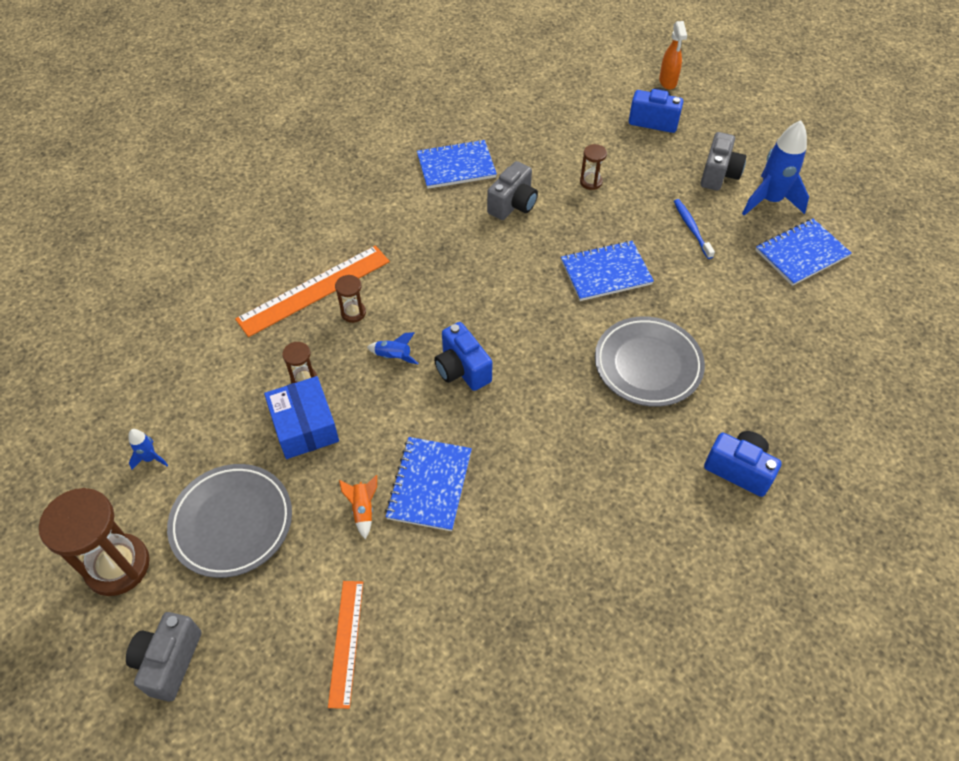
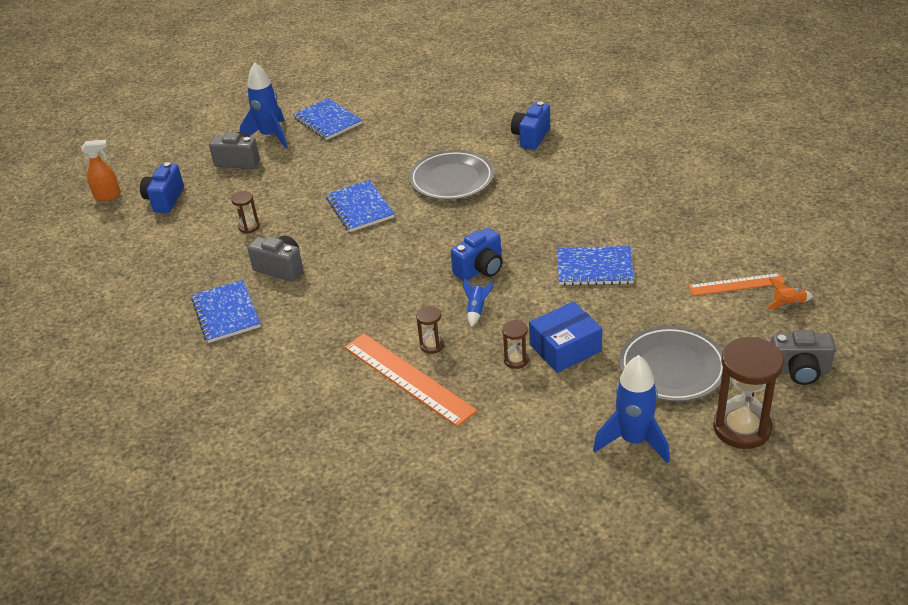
camera: 95 degrees left, 15 degrees down
(150, 458) = (633, 441): blue rocket -> blue rocket, size x2.15
(363, 509) = (630, 298): orange rocket -> orange rocket (788, 304)
(691, 228) = (304, 170): blue toothbrush -> none

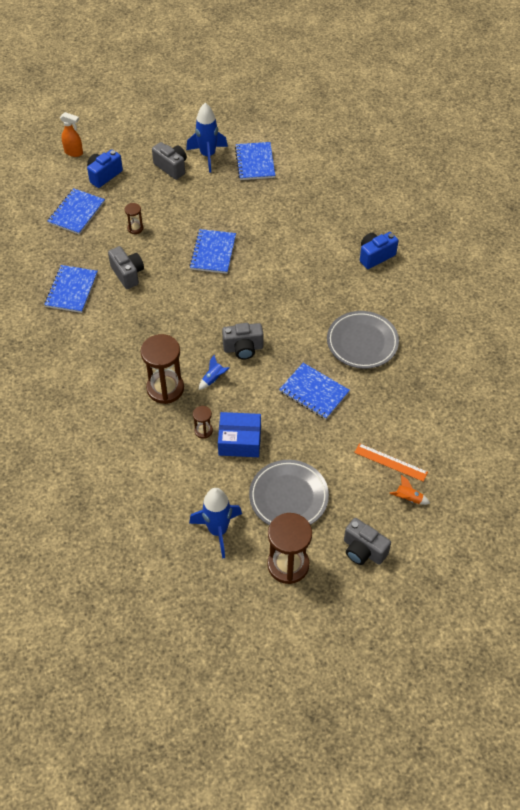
camera: 30 degrees right, 15 degrees up
(163, 244) = (76, 213): none -> blue notebook
(408, 378) = (132, 404): orange ruler -> none
(432, 345) = (165, 388): brown hourglass -> brown hourglass, size x2.09
(452, 180) = (290, 263): grey plate -> grey plate (362, 342)
(480, 269) = (243, 348): blue camera -> grey camera

